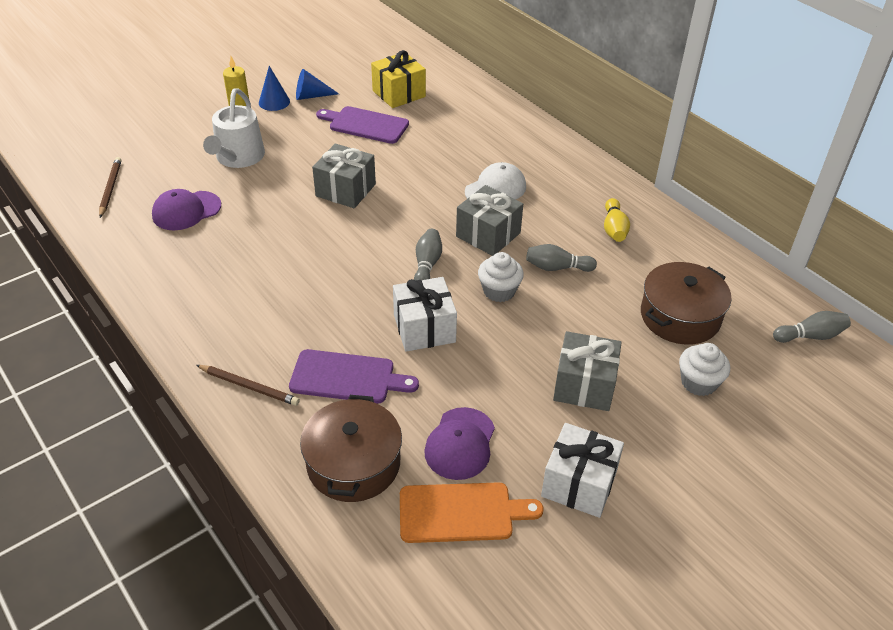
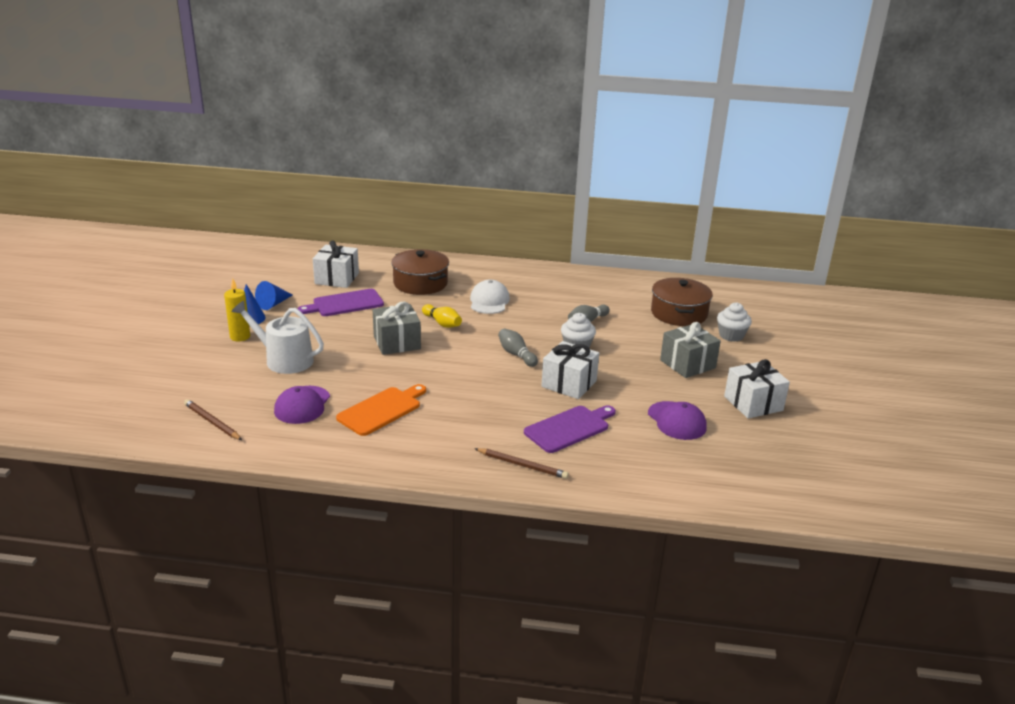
camera: 45 degrees left, 15 degrees down
(238, 158) = (284, 360): white watering can -> white watering can turned 150 degrees clockwise
(249, 386) = (522, 465): brown pencil -> brown pencil turned 45 degrees clockwise
(353, 463) = (643, 461): brown pot -> brown pot (420, 283)
(399, 94) = (337, 278): yellow gift -> white gift
(461, 512) = (727, 447): orange cutting board -> orange cutting board (382, 410)
(488, 235) = (524, 324): grey gift -> none
(614, 229) = (584, 291): yellow bowling pin -> yellow bowling pin (442, 323)
(810, 336) = (742, 293): grey bowling pin -> none

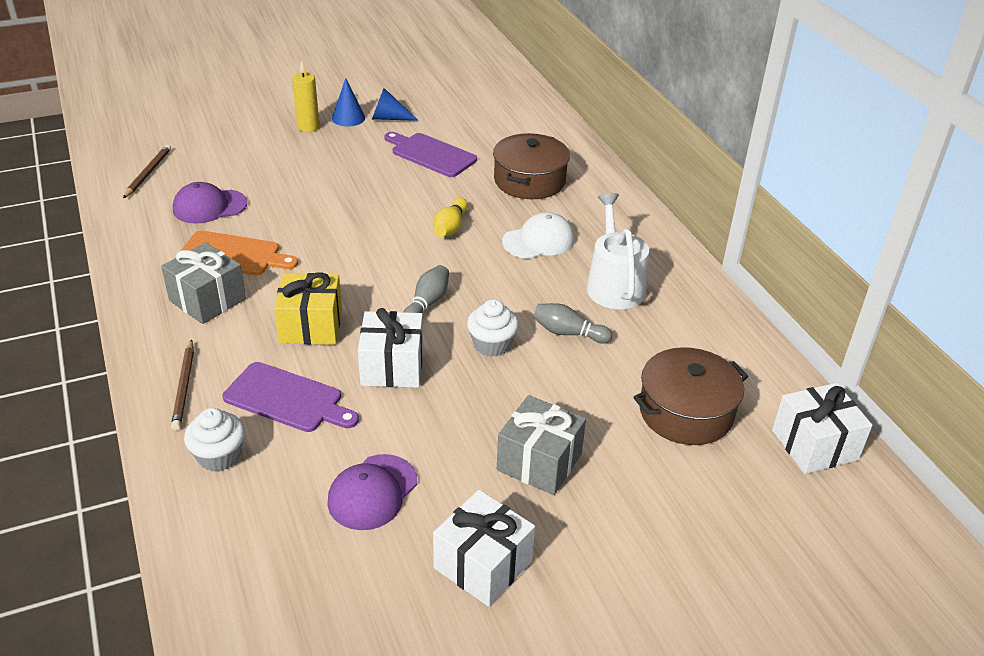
camera: 60 degrees right, 10 degrees up
(284, 360) = (285, 165): white watering can -> white watering can (614, 284)
(337, 278) = (481, 129): white gift -> white gift (814, 445)
(397, 342) = (378, 214): grey gift -> grey gift (207, 300)
(500, 400) = (311, 326): none -> yellow gift
(731, 335) = (674, 487): white cupcake -> white cupcake (219, 456)

